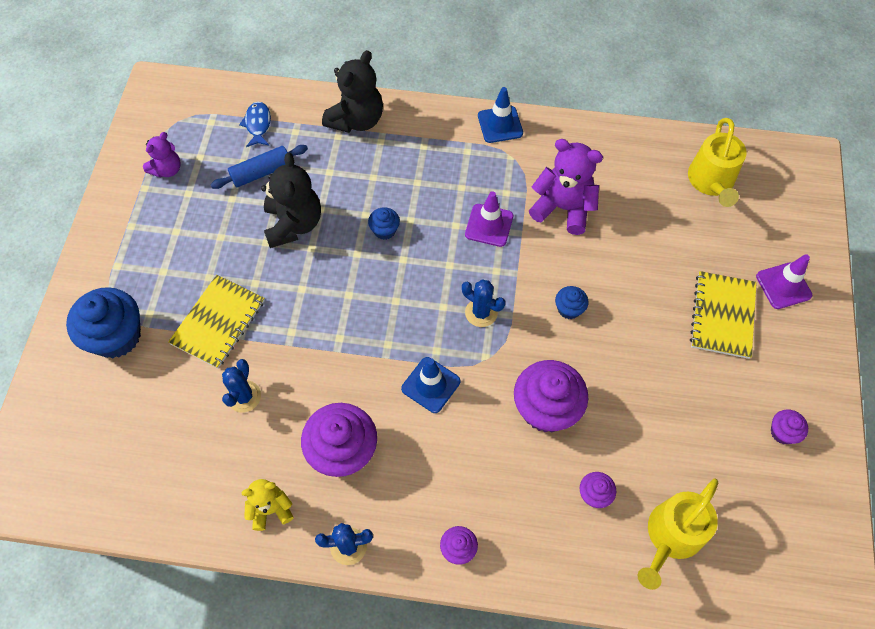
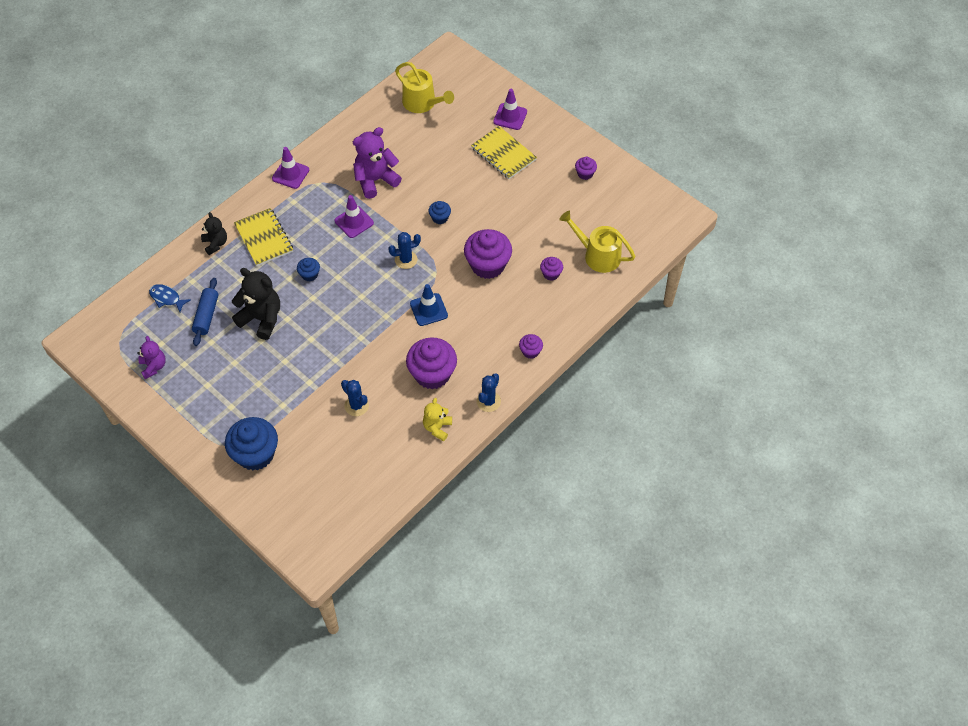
camera: 55 degrees left, 5 degrees down
(218, 322) = (295, 394): yellow notebook -> yellow notebook (264, 238)
(356, 120) = (215, 244): black teddy bear -> black teddy bear, size x0.59
(500, 124) = (290, 174): blue traffic cone -> purple traffic cone
(671, 536) = (598, 255): yellow watering can -> yellow watering can turned 135 degrees clockwise

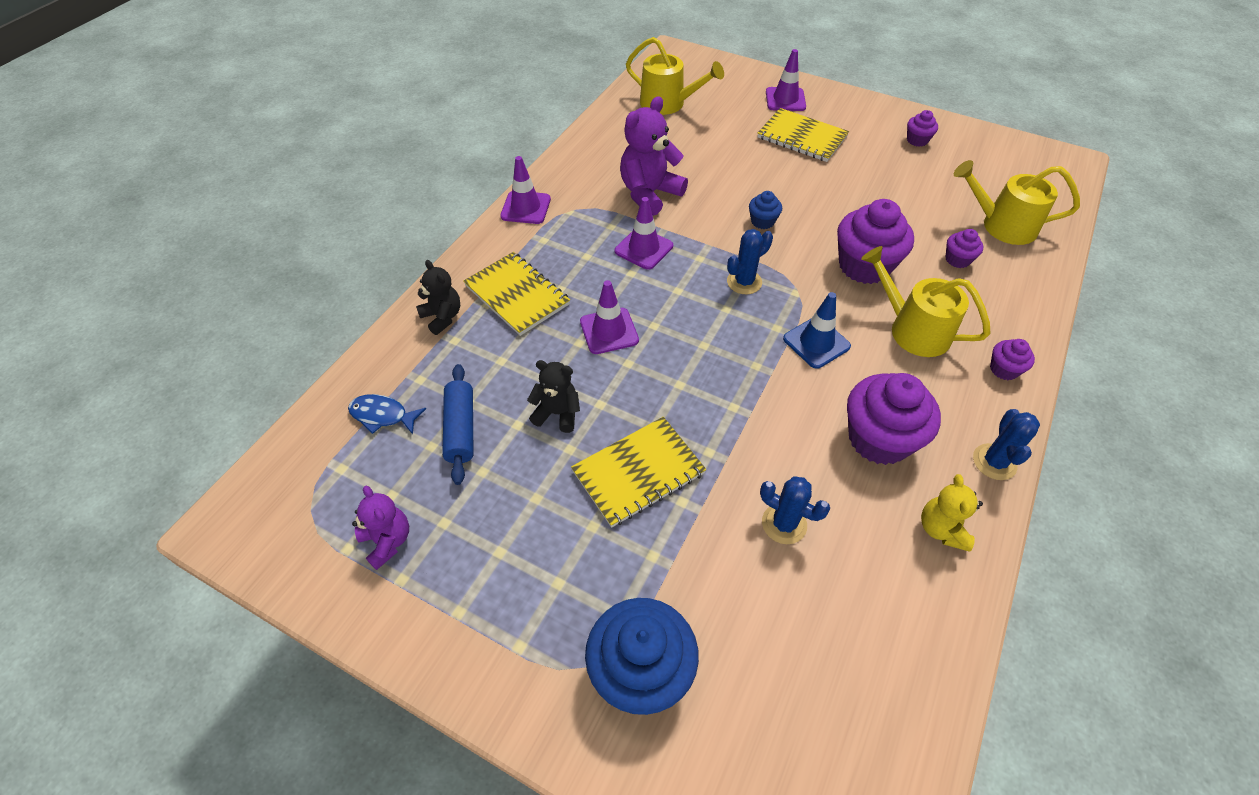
camera: 15 degrees left, 5 degrees down
(261, 319) = (557, 413): black teddy bear -> black teddy bear, size x0.59
(292, 362) = (638, 472): none -> yellow notebook
(309, 275) = (609, 331): blue cupcake -> purple traffic cone
(492, 314) = (913, 329): none -> yellow watering can

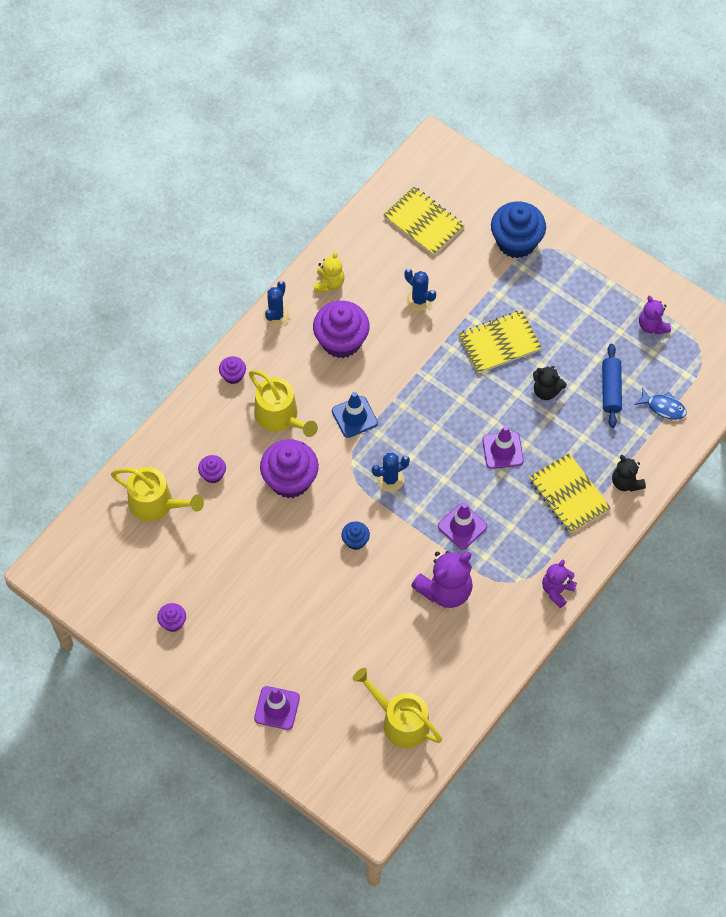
camera: 170 degrees left, 10 degrees up
(526, 208) = (557, 590): purple traffic cone -> purple teddy bear
(802, 137) = (282, 645): yellow notebook -> yellow notebook (423, 222)

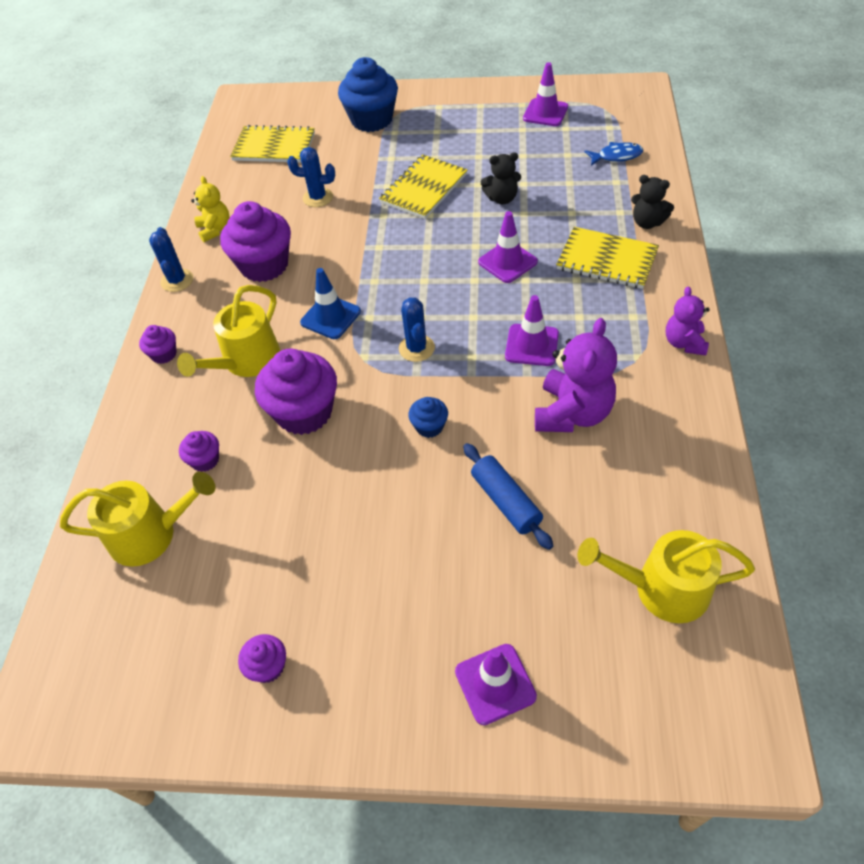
camera: 30 degrees left, 10 degrees down
(280, 416) = (246, 361): yellow watering can -> yellow watering can turned 105 degrees clockwise
(390, 479) = (416, 348): blue cactus -> blue cactus turned 45 degrees counterclockwise
(610, 389) = (558, 168): blue rolling pin -> blue rolling pin (505, 501)
(652, 326) = (545, 113): purple teddy bear -> purple traffic cone

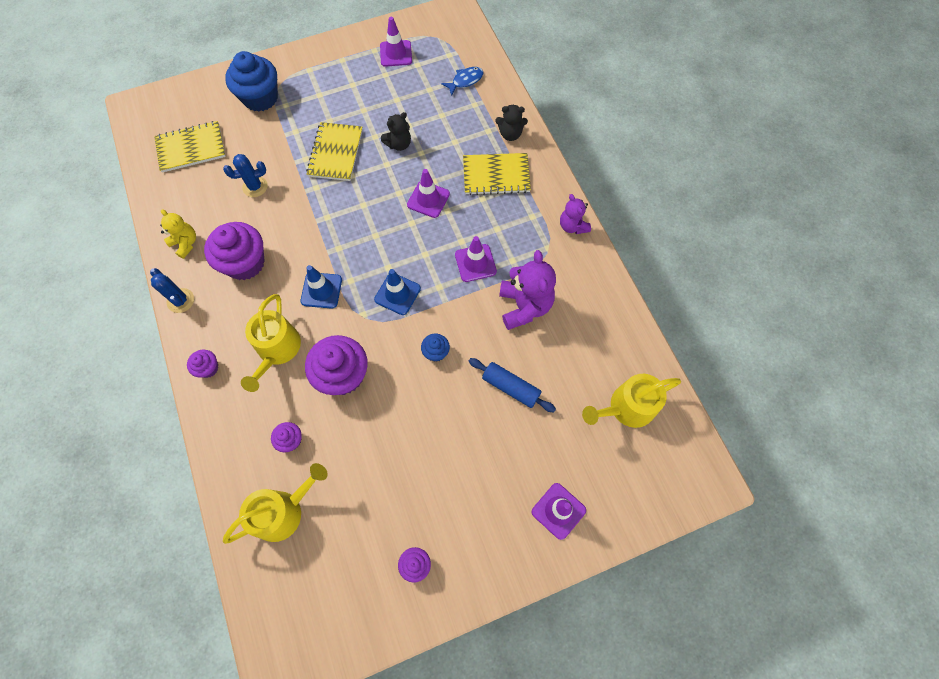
camera: 30 degrees left, 15 degrees up
(416, 348) = (397, 294): blue cactus -> blue traffic cone

